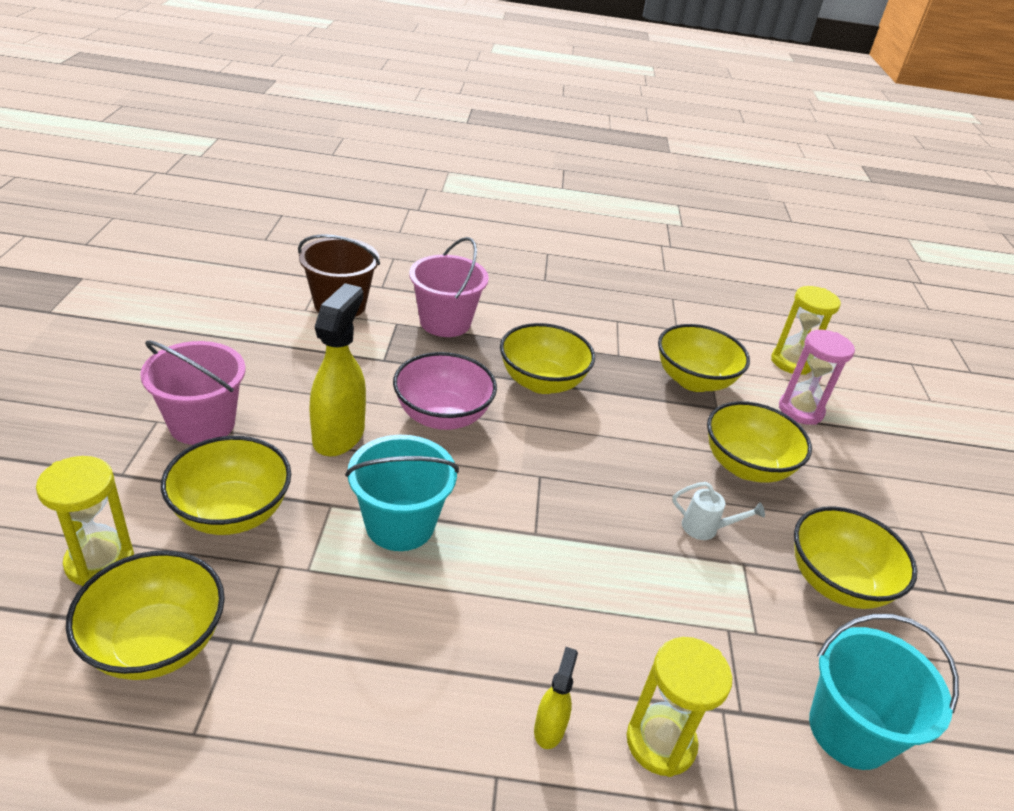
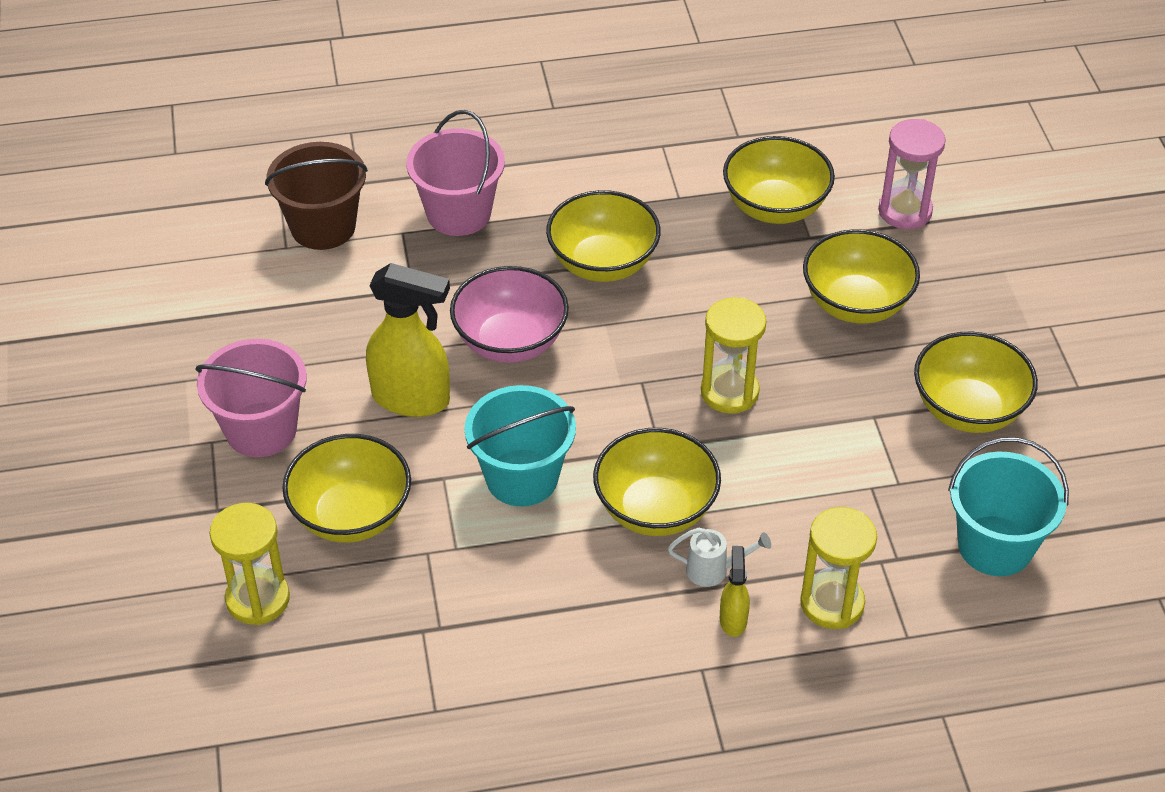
camera: 10 degrees left, 10 degrees up
(156, 643) = (358, 652): yellow bowl -> yellow bowl (655, 509)
(339, 435) = (412, 399): yellow spray bottle -> yellow spray bottle turned 105 degrees clockwise
(706, 528) = (828, 390): white watering can -> white watering can (714, 570)
(791, 362) = (884, 144): yellow hourglass -> yellow hourglass (729, 392)

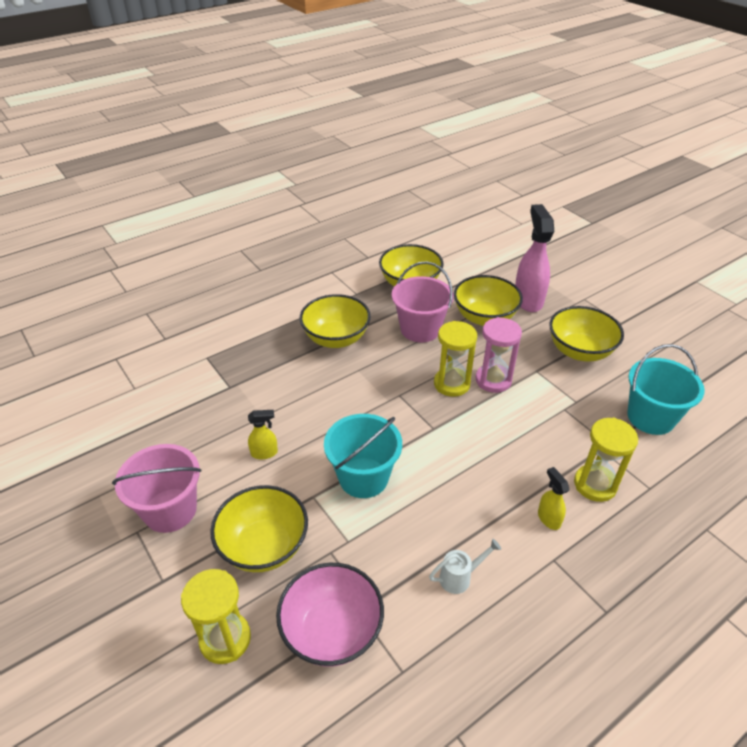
camera: 25 degrees left, 5 degrees down
(323, 227) = (154, 369): brown bucket -> none
(412, 399) = (264, 453): yellow spray bottle -> yellow spray bottle, size x0.49
(459, 213) = (236, 337): pink bucket -> pink bucket (420, 329)
(510, 342) = (308, 398): pink bowl -> pink bowl (332, 631)
(655, 509) = (456, 466): yellow bowl -> none
(714, 570) = (516, 491): white watering can -> white watering can (460, 577)
(905, 211) = (475, 268): pink hourglass -> pink hourglass (493, 380)
(951, 297) = (528, 300): none -> pink spray bottle

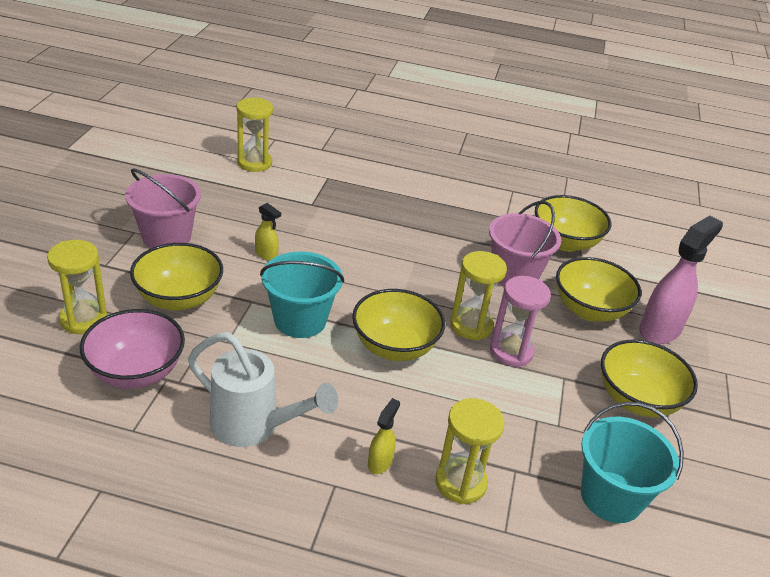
camera: 45 degrees right, 5 degrees down
(133, 390) = (254, 163): none -> yellow hourglass
(336, 338) = (435, 232): yellow bowl -> yellow bowl (394, 347)
(460, 577) = (254, 426): white watering can -> white watering can, size x2.05

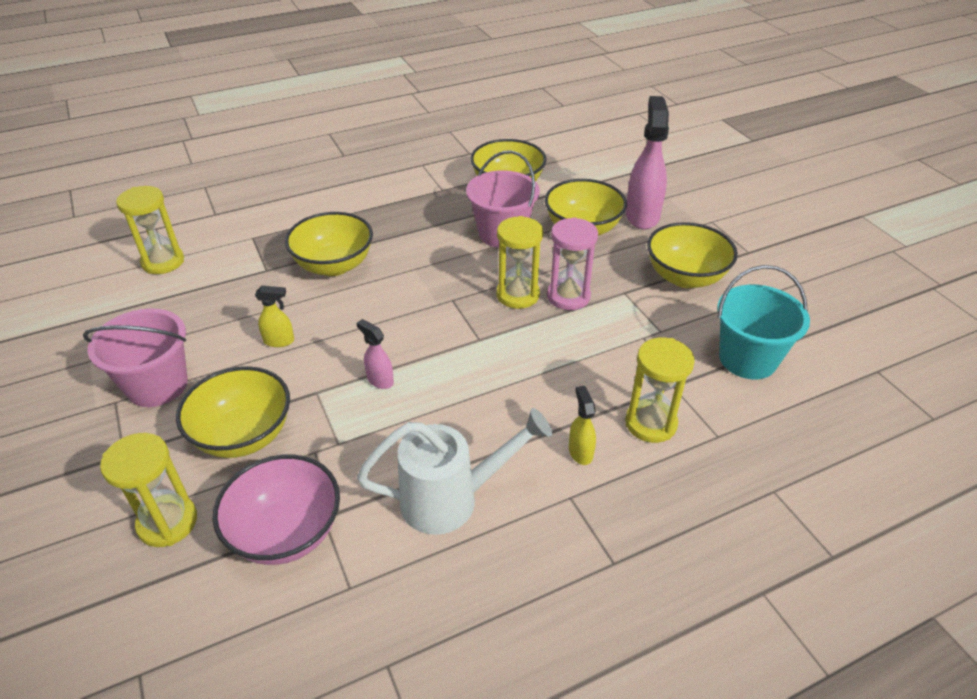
camera: 35 degrees left, 5 degrees up
(300, 320) = (380, 380): turquoise bucket -> pink spray bottle
(394, 347) = (482, 350): yellow bowl -> yellow bowl (334, 265)

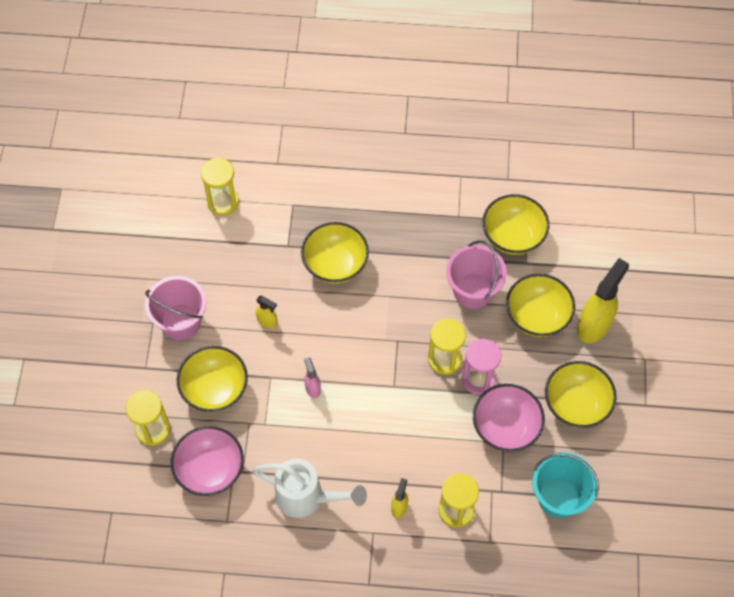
camera: 30 degrees right, 20 degrees up
(633, 324) = (505, 427): none -> pink bowl
(642, 216) = (594, 325): pink spray bottle -> yellow spray bottle

